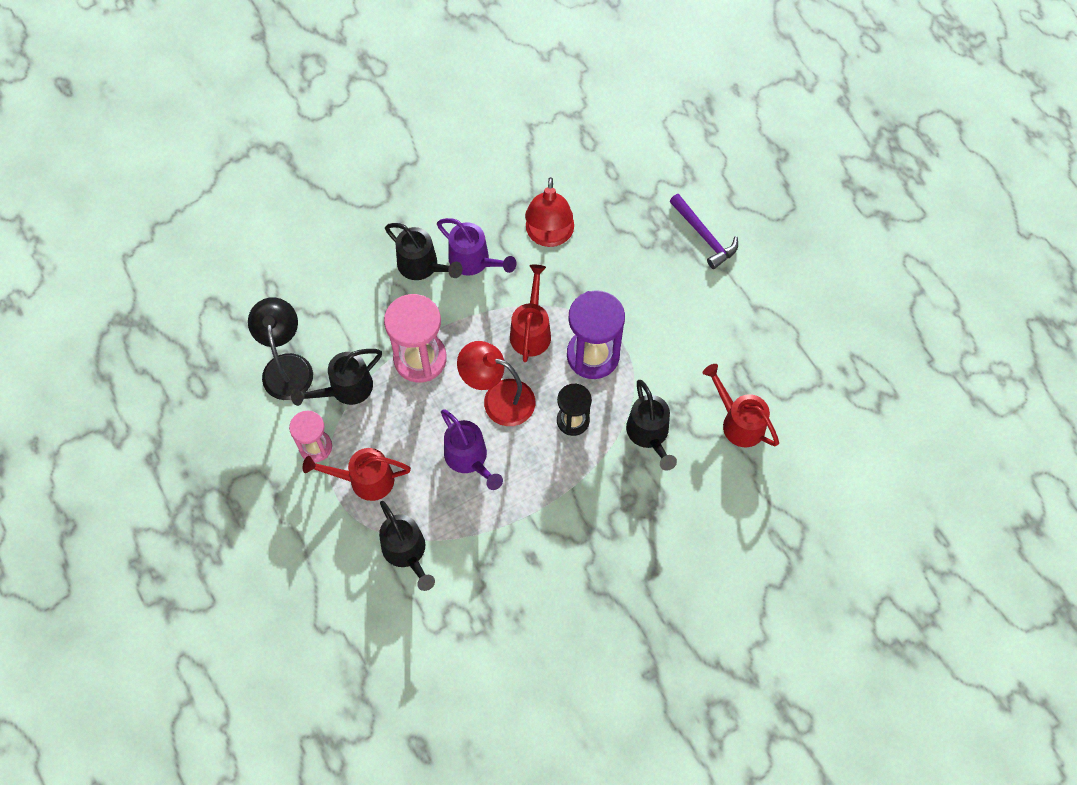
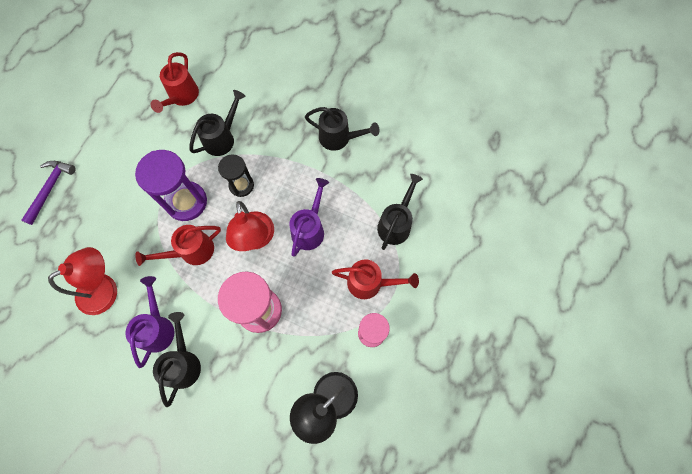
camera: 125 degrees left, 5 degrees up
(345, 389) = (316, 345): black watering can -> black watering can (339, 138)
(364, 480) = (370, 283): red watering can -> red watering can turned 45 degrees counterclockwise

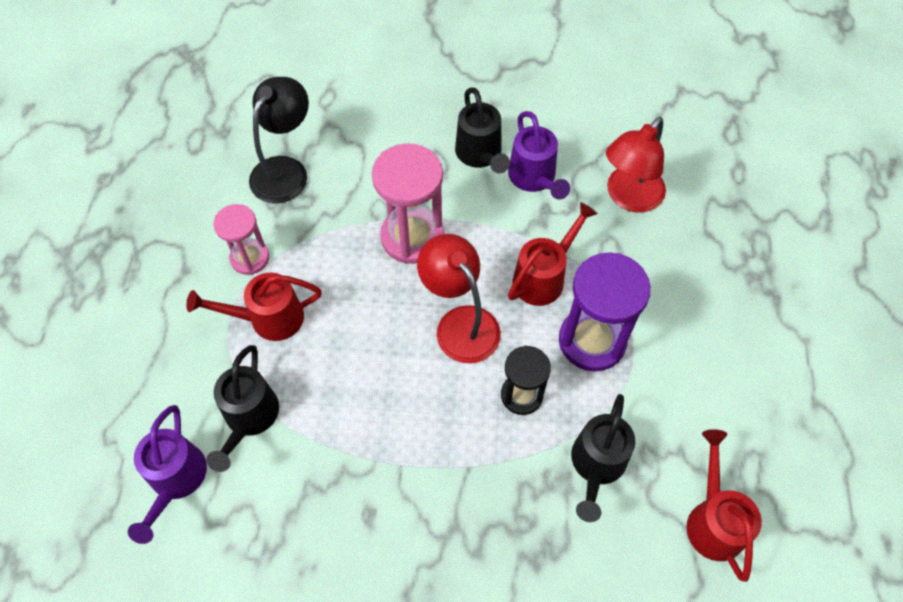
camera: 160 degrees right, 10 degrees down
(50, 189) = (802, 292): purple hammer -> none
(310, 229) = (384, 365): purple watering can -> purple watering can (176, 481)
(339, 138) = (391, 540): black watering can -> none

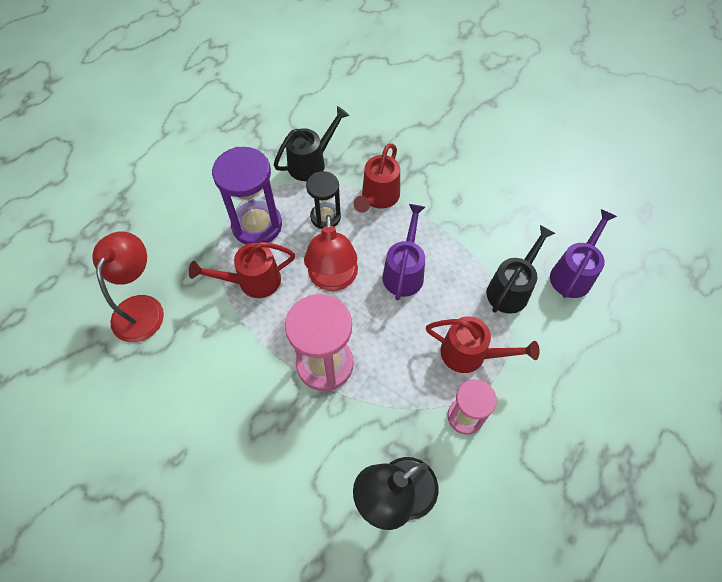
camera: 150 degrees left, 0 degrees up
(480, 155) = (218, 411): black watering can -> none
(534, 179) = (194, 363): purple watering can -> purple watering can (404, 271)
(628, 197) = (141, 308): red lamp -> red lamp turned 60 degrees counterclockwise
(713, 520) = (272, 114): red watering can -> red watering can (378, 198)

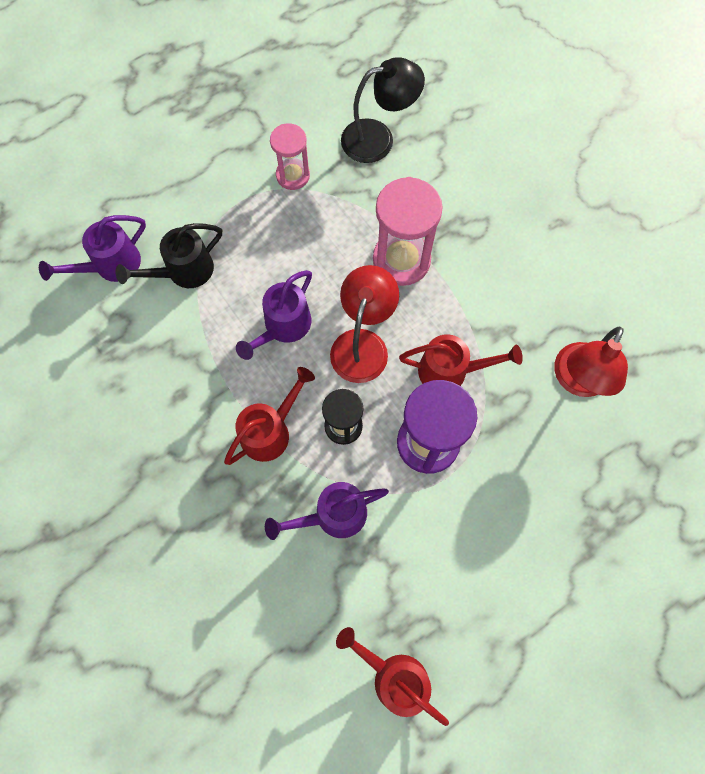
camera: 160 degrees left, 10 degrees up
(311, 163) = (333, 515): black watering can -> purple watering can
(470, 354) = (260, 224): red watering can -> red watering can (394, 676)

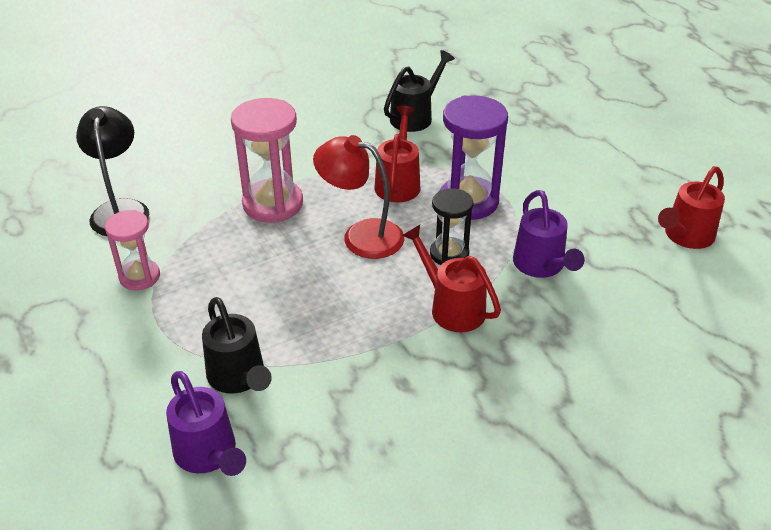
camera: 85 degrees left, 30 degrees down
(283, 327) = (331, 293): purple watering can -> none
(577, 381) = (415, 116): red lamp -> black watering can

